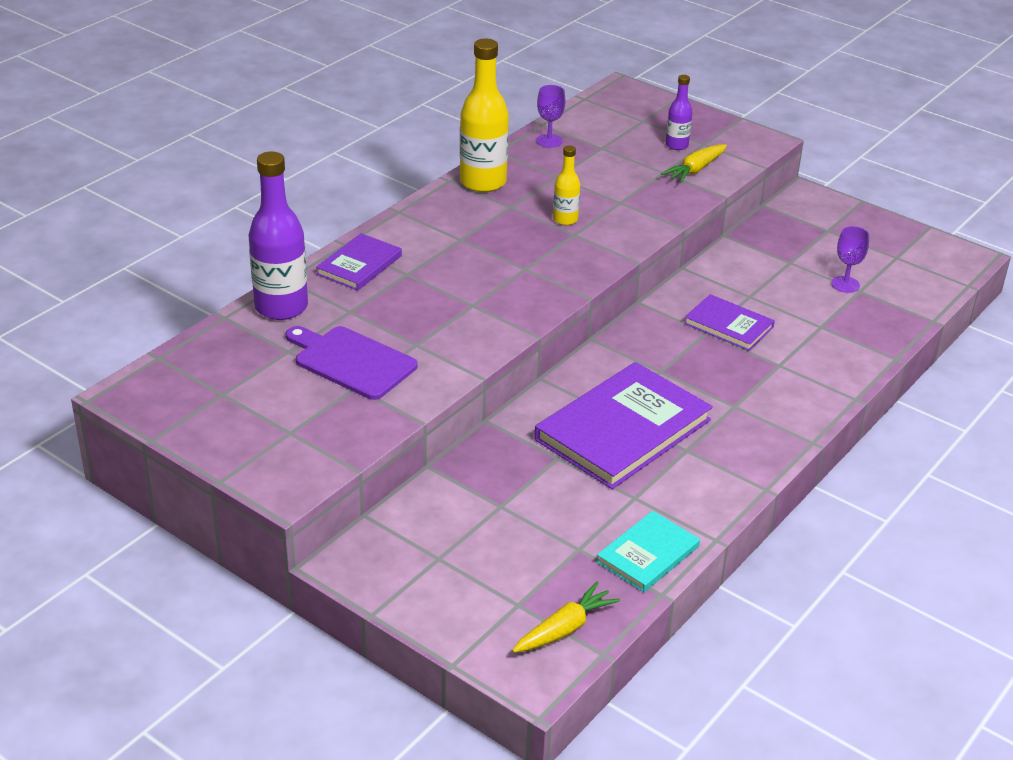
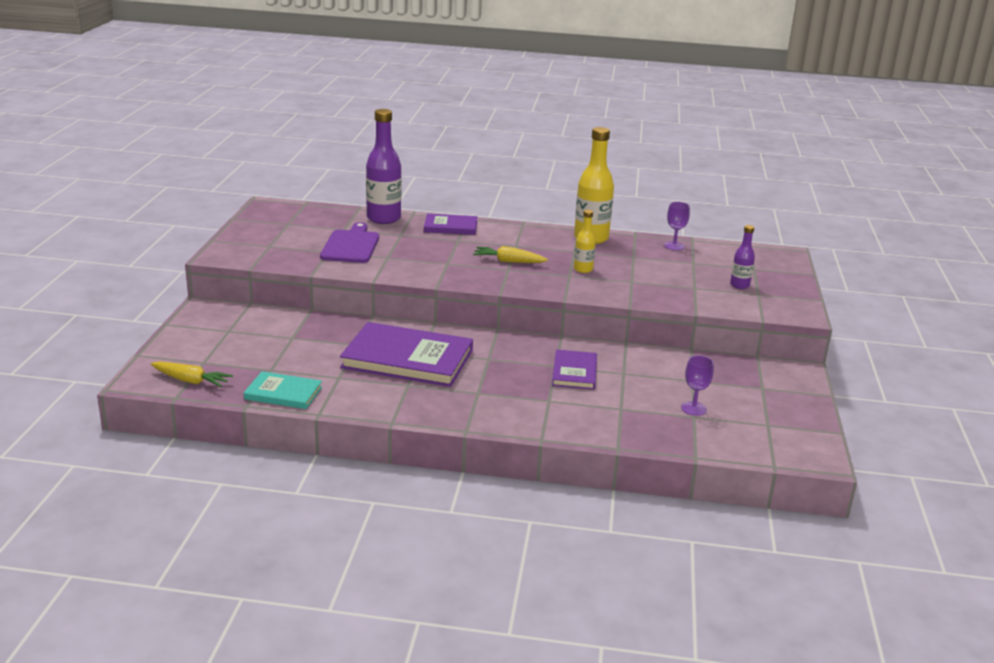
camera: 60 degrees right, 10 degrees down
(695, 170) = (715, 297): yellow carrot -> yellow carrot (508, 261)

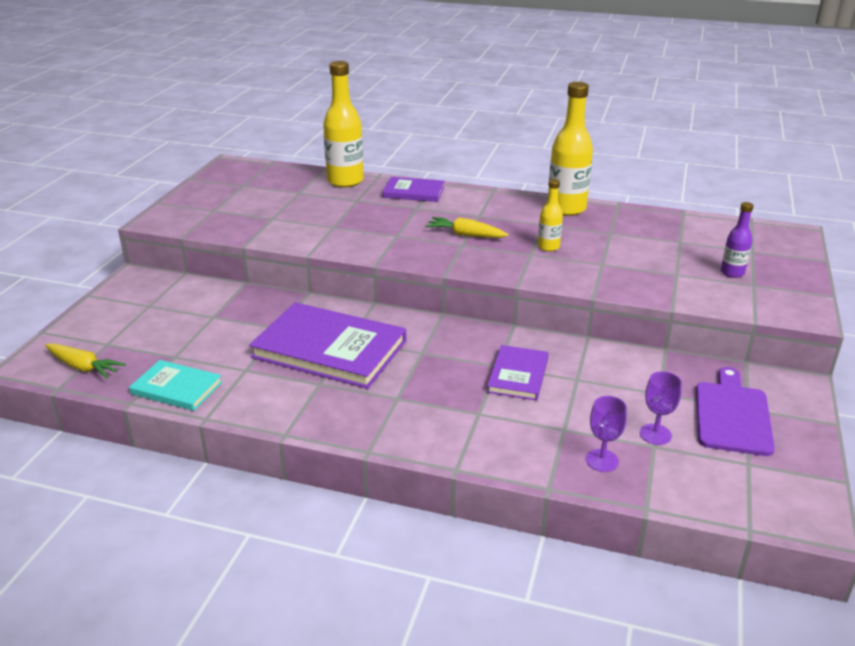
camera: 10 degrees right, 5 degrees up
(351, 245) = (299, 212): purple cutting board -> purple cutting board (732, 415)
(383, 218) = (345, 181): purple bottle -> yellow bottle
(674, 246) = (661, 220): purple goblet -> purple goblet (602, 460)

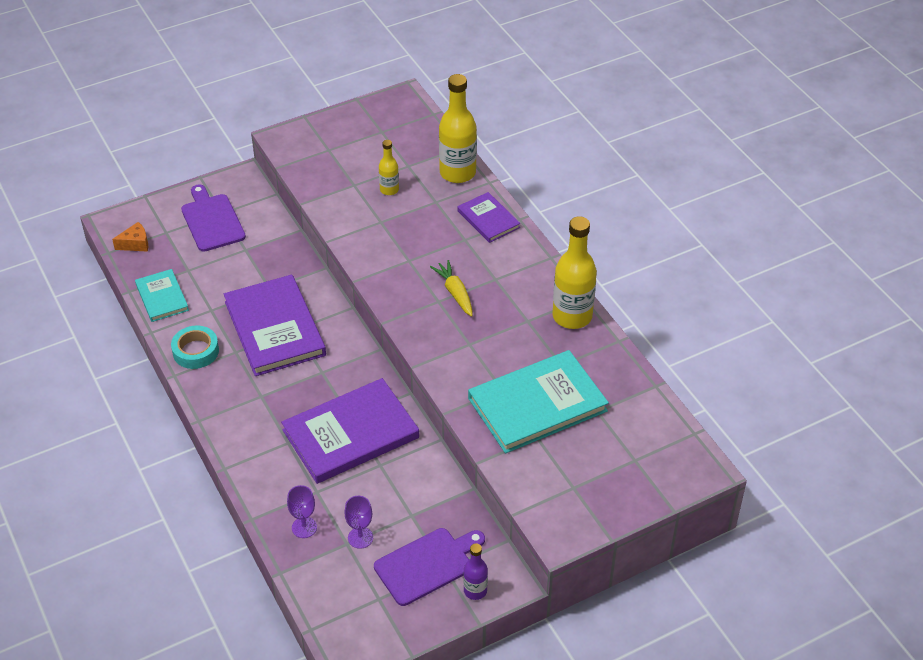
camera: 45 degrees right, 15 degrees up
(83, 367) = (135, 244): yellow carrot -> orange cheese
(146, 315) = (212, 220): none -> purple cutting board
(278, 405) = (196, 351): none -> turquoise tape
(518, 375) = (350, 434): purple book -> purple book, size x1.86
(548, 247) = (492, 346): yellow bottle -> yellow bottle (389, 190)
(640, 259) = (537, 405): none -> turquoise book
(732, 273) = (579, 466): purple bottle -> purple bottle (475, 590)

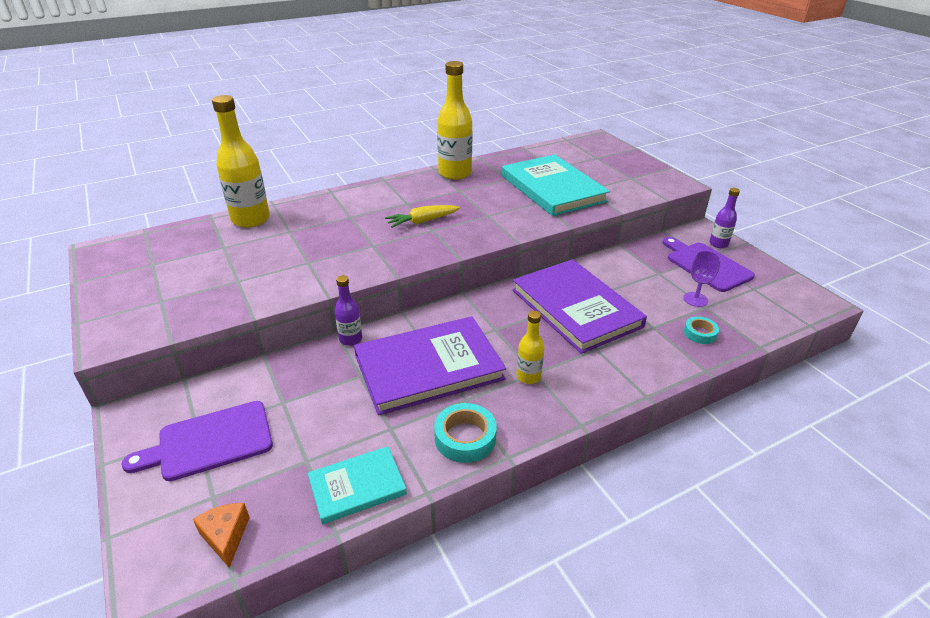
camera: 90 degrees left, 10 degrees down
(304, 527) = (700, 333): purple goblet -> turquoise tape
(315, 278) = (350, 339): none -> purple bottle
(389, 190) = (258, 258): yellow bottle -> yellow bottle (528, 376)
(488, 219) = (326, 205): purple book -> none

